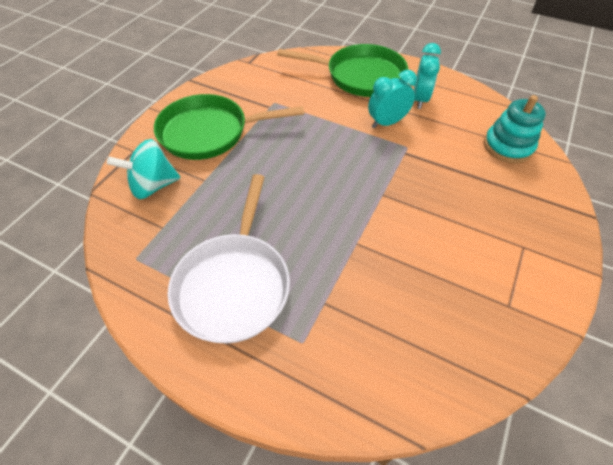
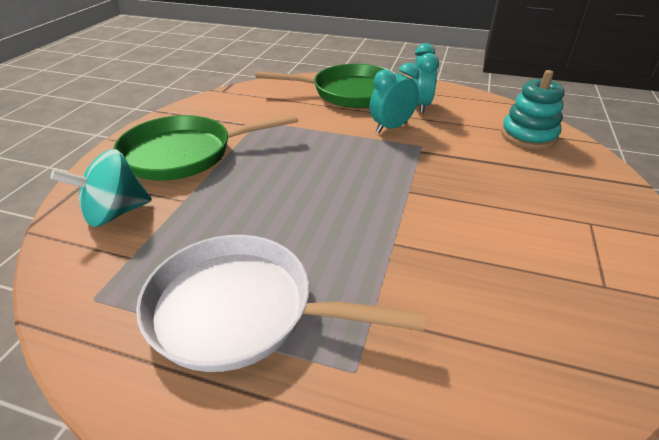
camera: 10 degrees left, 15 degrees down
(234, 284) = (241, 310): white pan -> white pan turned 105 degrees clockwise

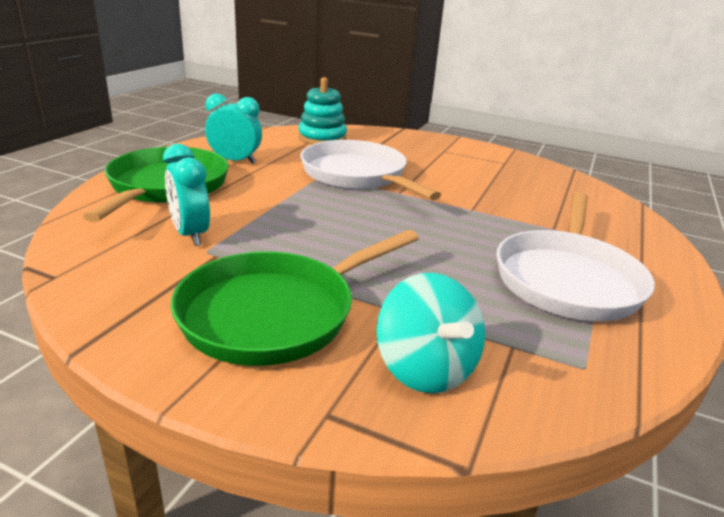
camera: 85 degrees left, 10 degrees down
(185, 154) = (277, 313): green pan -> green pan turned 60 degrees clockwise
(391, 127) = (276, 181): turquoise clock -> turquoise clock (190, 235)
(436, 164) = (357, 176): none -> white pan

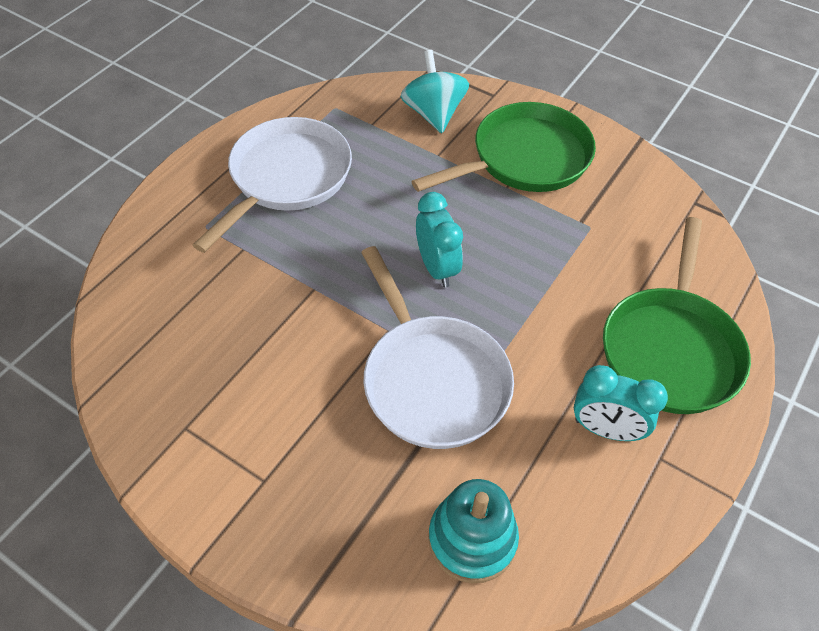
camera: 170 degrees left, 25 degrees up
(190, 235) = (611, 251): turquoise clock -> turquoise clock (437, 268)

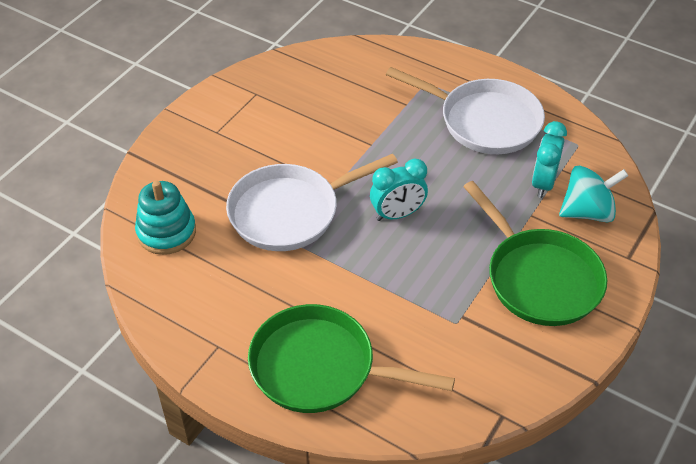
camera: 90 degrees right, 5 degrees down
(606, 429) = (244, 313): turquoise clock -> turquoise clock (543, 183)

